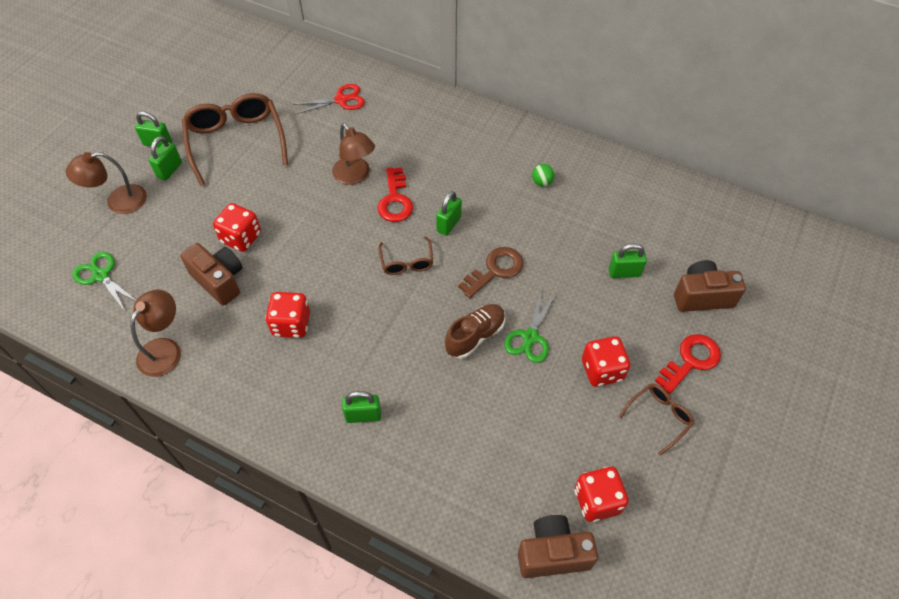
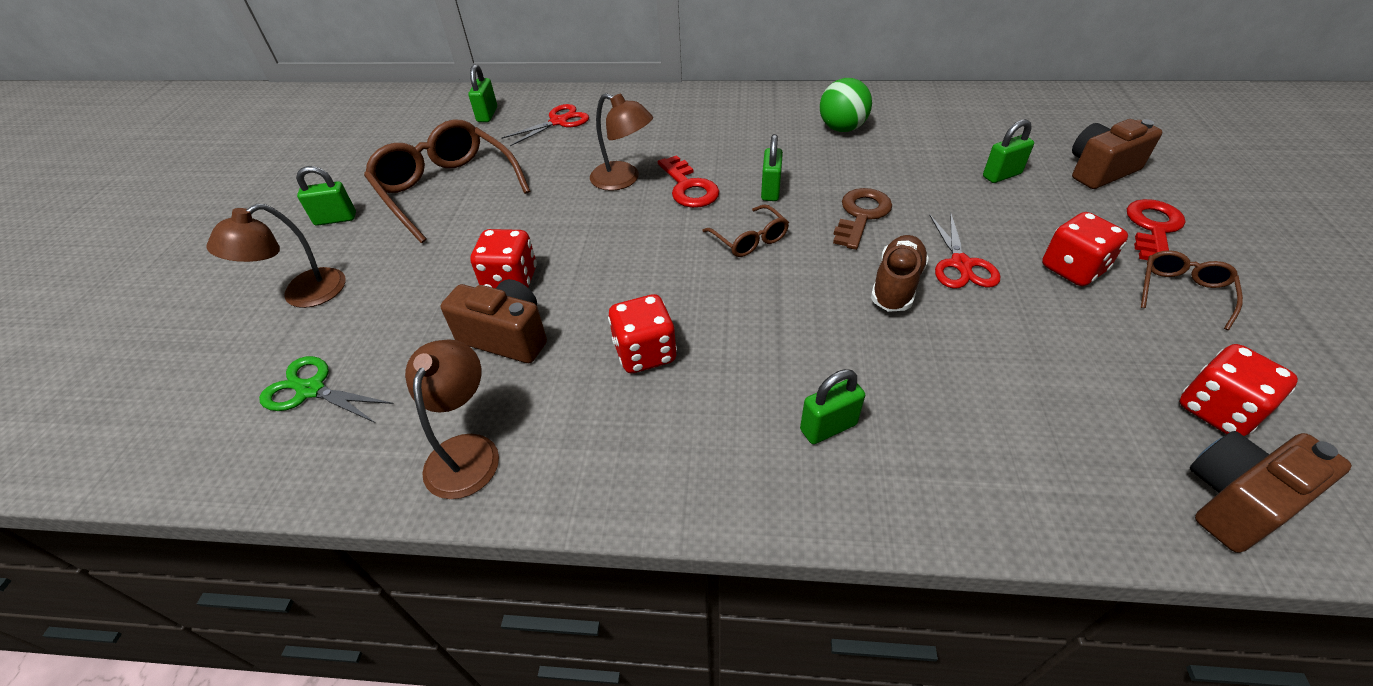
camera: 20 degrees left, 10 degrees down
(170, 170) = (366, 240): green padlock -> green padlock (487, 115)
(530, 337) = (961, 264): green scissors -> red scissors
(542, 182) = (841, 128): green ball -> green ball, size x1.85

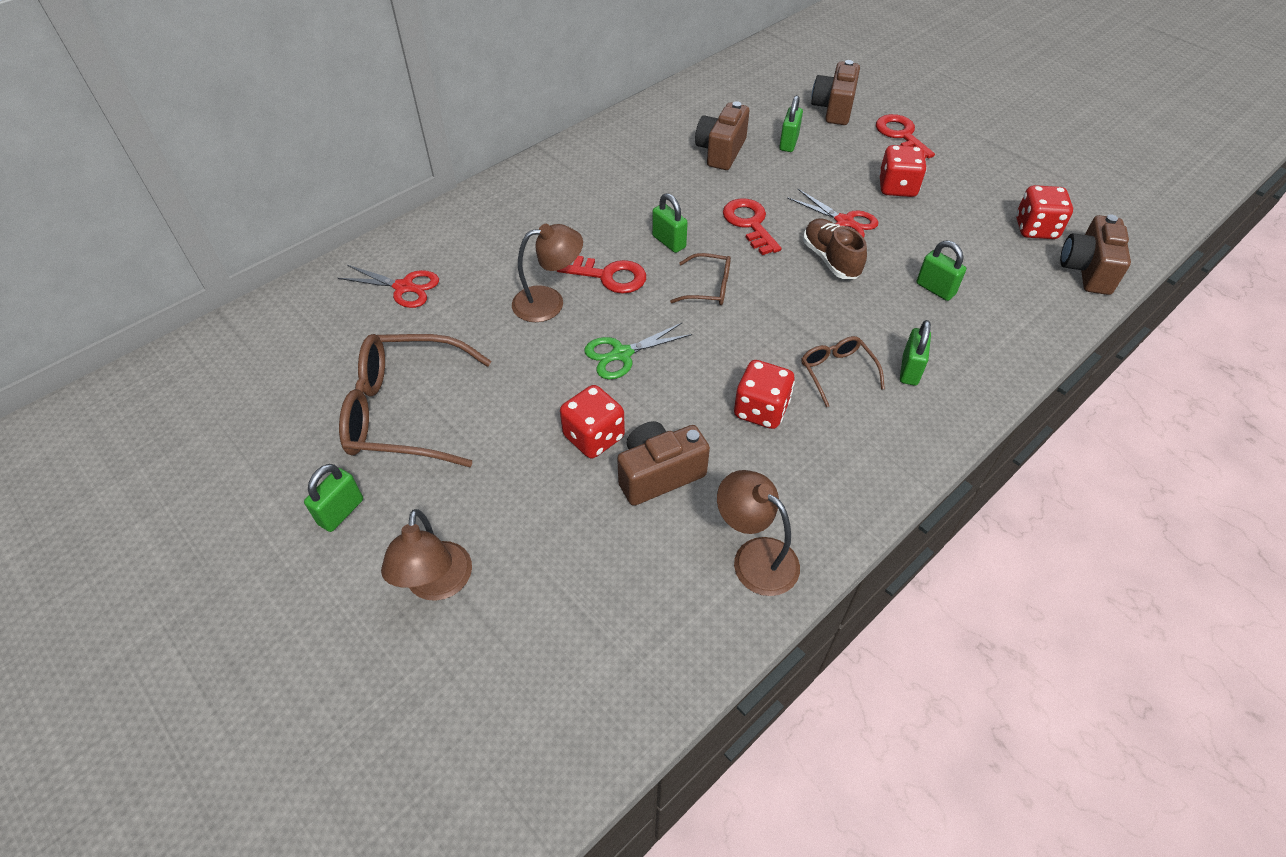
camera: 50 degrees left, 5 degrees up
(311, 390) = (583, 628): green scissors -> green scissors (622, 354)
(487, 115) = (316, 322): green padlock -> green padlock (935, 289)
(558, 122) = (404, 287): red scissors -> red scissors turned 105 degrees clockwise
(841, 128) = (646, 161): green ball -> none
(861, 215) = (749, 224): brown key -> red key
(921, 151) = (721, 151): none -> brown camera
(1182, 292) = (955, 169): brown glasses -> brown glasses (836, 372)

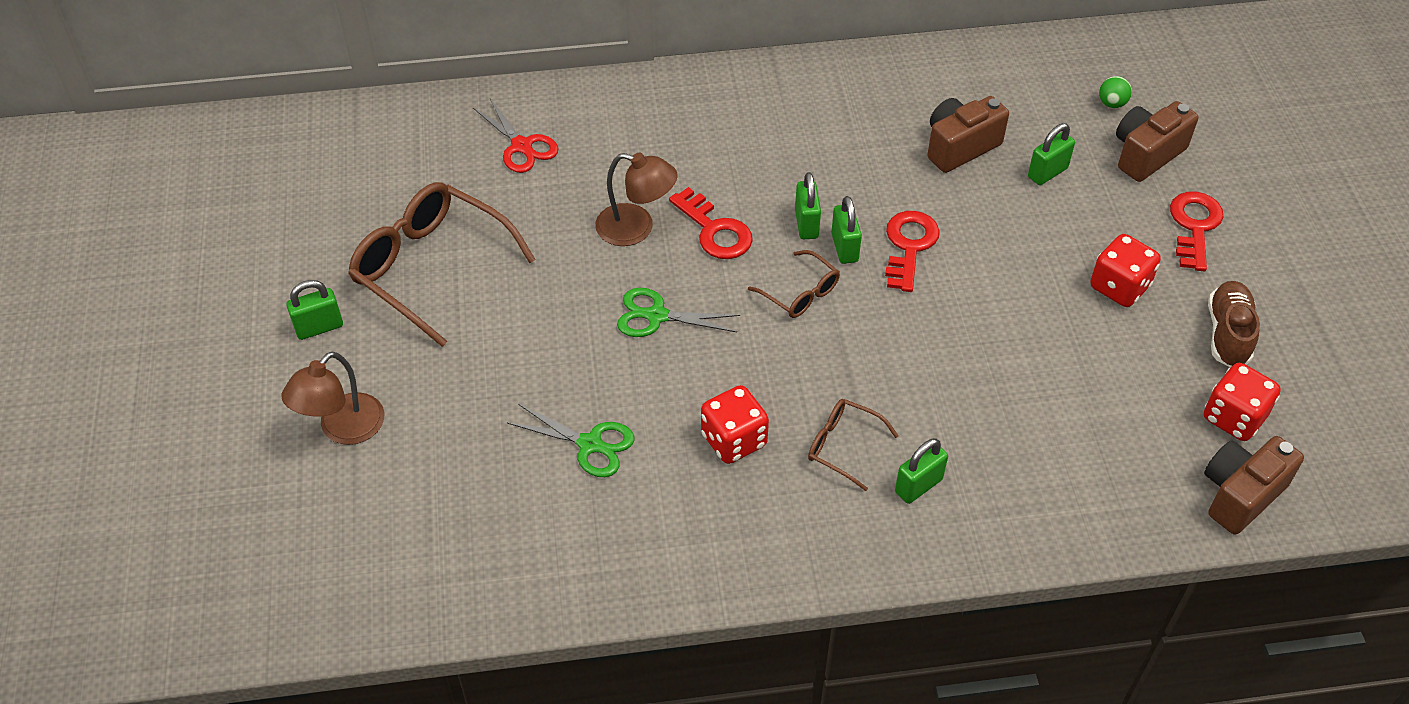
camera: 35 degrees right, 0 degrees up
(594, 437) = (564, 379): red dice -> none
(659, 474) = (590, 444): brown camera -> green scissors
(755, 557) = (604, 562): brown lamp -> none
(785, 90) = (1112, 103): none -> green ball
(830, 259) = (956, 329): brown shoe -> brown shoe (1228, 334)
(836, 372) = (842, 446): brown glasses -> brown glasses turned 75 degrees counterclockwise
(844, 222) = (1015, 295): red scissors -> none
(935, 289) = (1037, 420): green padlock -> green padlock (844, 248)

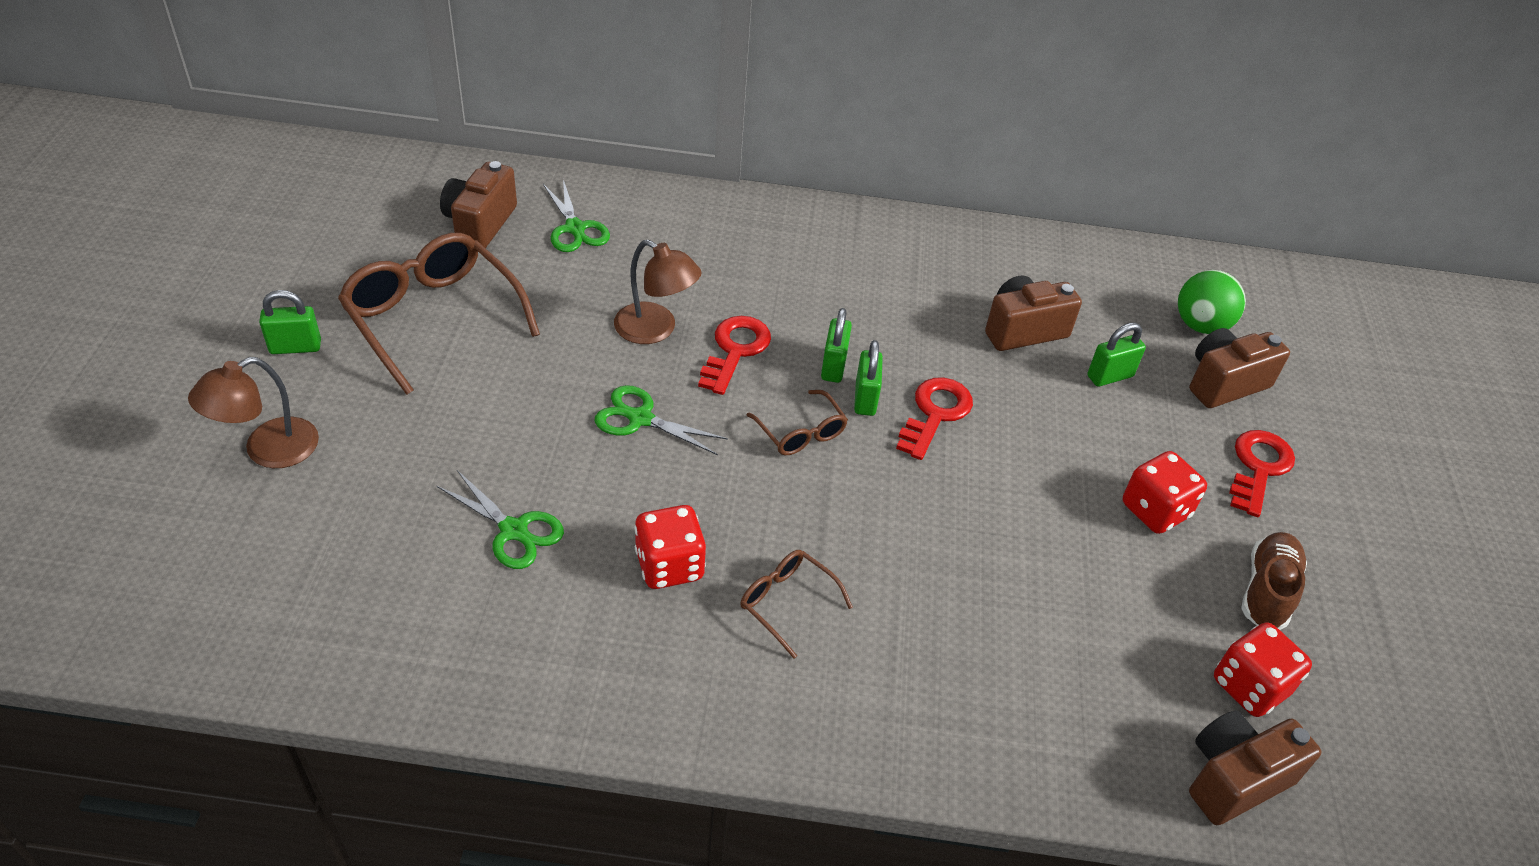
camera: 10 degrees right, 5 degrees down
(431, 163) = (480, 223): none -> brown camera
(522, 146) = (575, 228): red scissors -> green scissors
(715, 230) = (735, 350): red key -> red key turned 135 degrees counterclockwise
(918, 486) = (856, 668): green padlock -> none
(1112, 103) = (1200, 325): green ball -> green ball, size x1.85

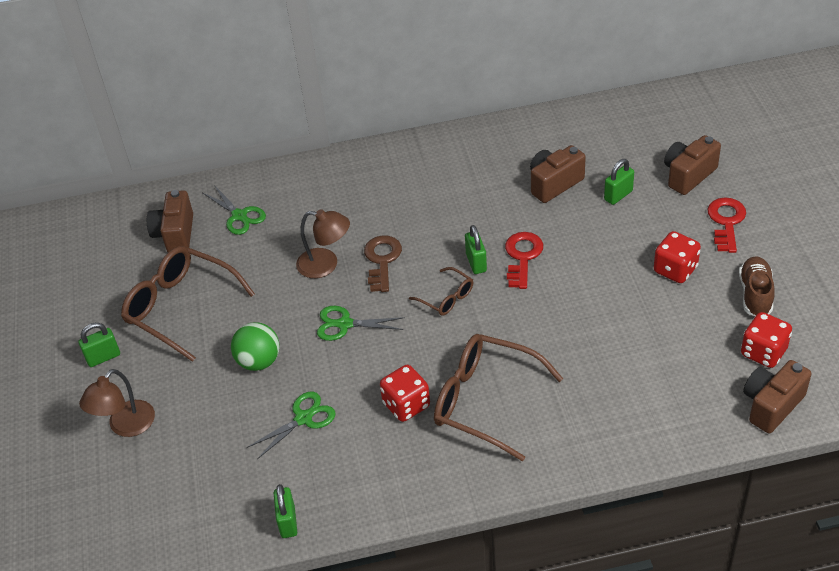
camera: 10 degrees left, 0 degrees up
(514, 530) = (303, 418): green scissors -> green scissors turned 60 degrees counterclockwise
(735, 350) = (382, 260): red key -> brown key
(786, 602) = (484, 401): brown glasses -> brown glasses, size x2.00
(833, 366) = (447, 249): green padlock -> green padlock (288, 522)
(1200, 325) = (661, 142): green ball -> green ball (259, 361)

